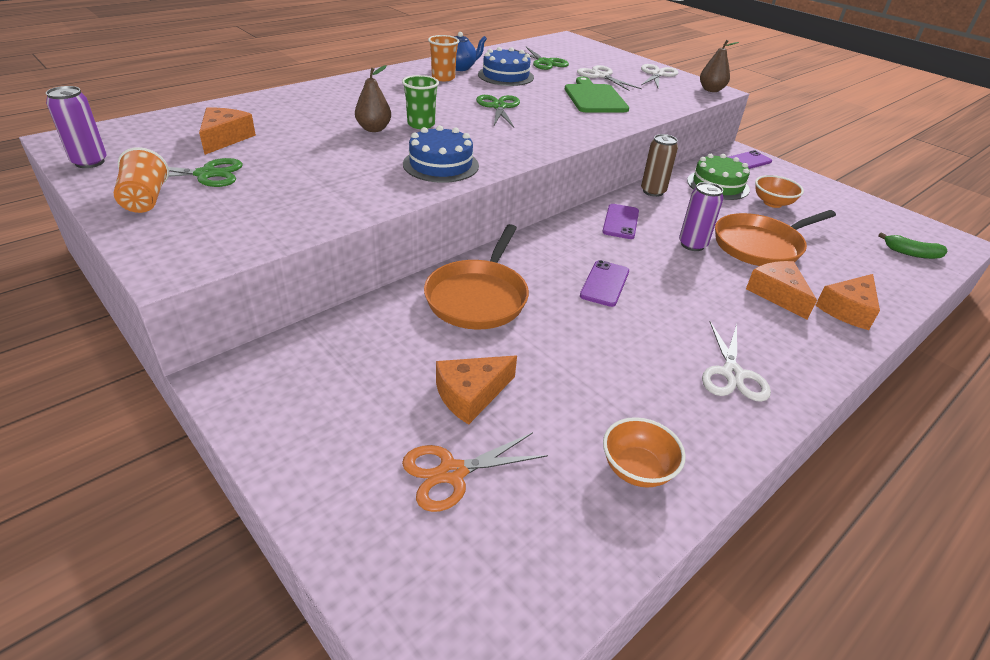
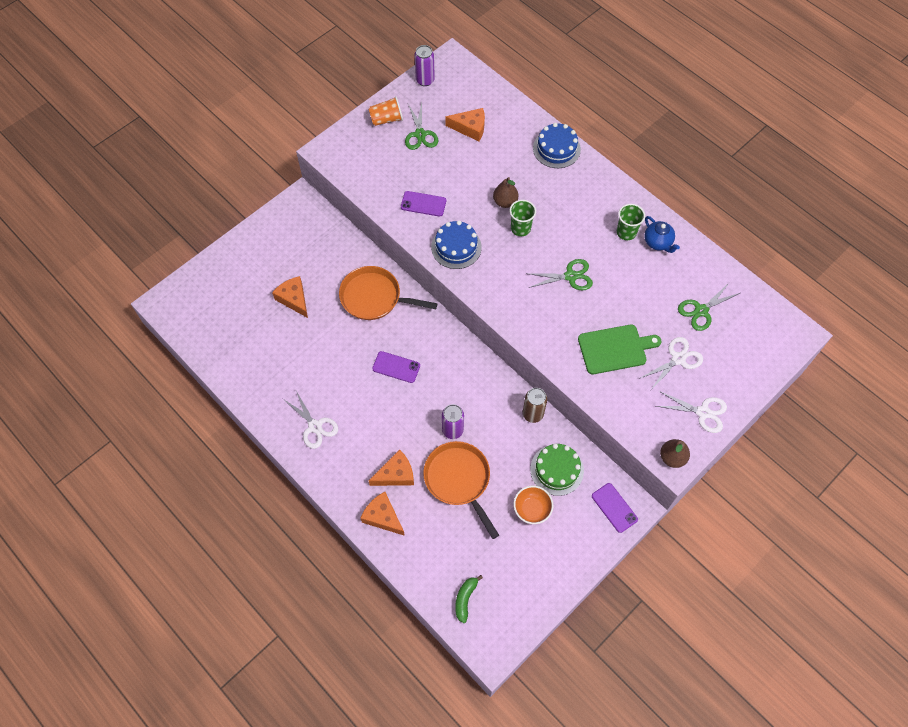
camera: 90 degrees right, 25 degrees up
(443, 78) = (626, 232): orange cup -> green cup
(452, 473) = (246, 295): orange scissors -> none
(505, 76) = (649, 279): blue cake -> blue cake (556, 149)
(621, 222) = (478, 384): purple phone -> purple phone (423, 204)
(637, 469) = (248, 369): orange bowl -> none
(732, 374) = (315, 426): white scissors -> white scissors turned 135 degrees counterclockwise

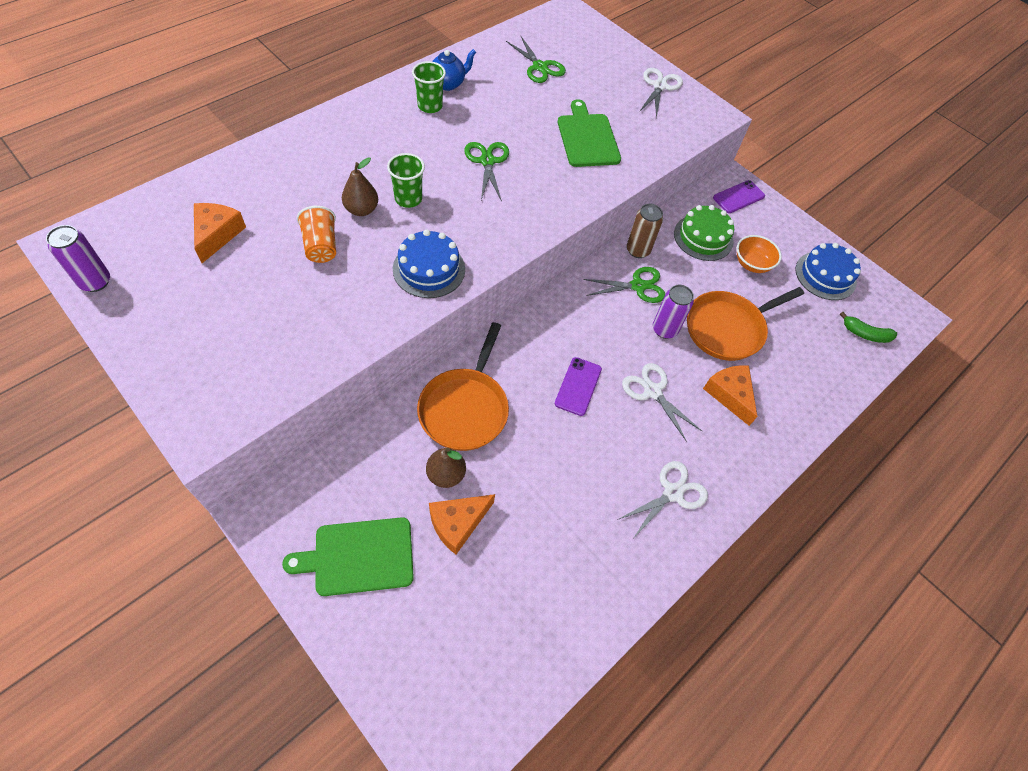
camera: 95 degrees left, 5 degrees down
(274, 251) = (359, 557): none -> green cutting board
(383, 517) = (787, 412): orange cheese -> none
(386, 119) = (160, 339): orange cup -> orange cup (321, 246)
(420, 134) = (209, 296): green scissors -> green scissors (638, 286)
(423, 204) = (346, 301): purple phone -> none
(556, 149) = (284, 149): blue cake -> blue cake (825, 275)
(672, 457) = (712, 115): brown pear -> brown pear (446, 475)
(678, 359) = (599, 93): white scissors -> white scissors (652, 391)

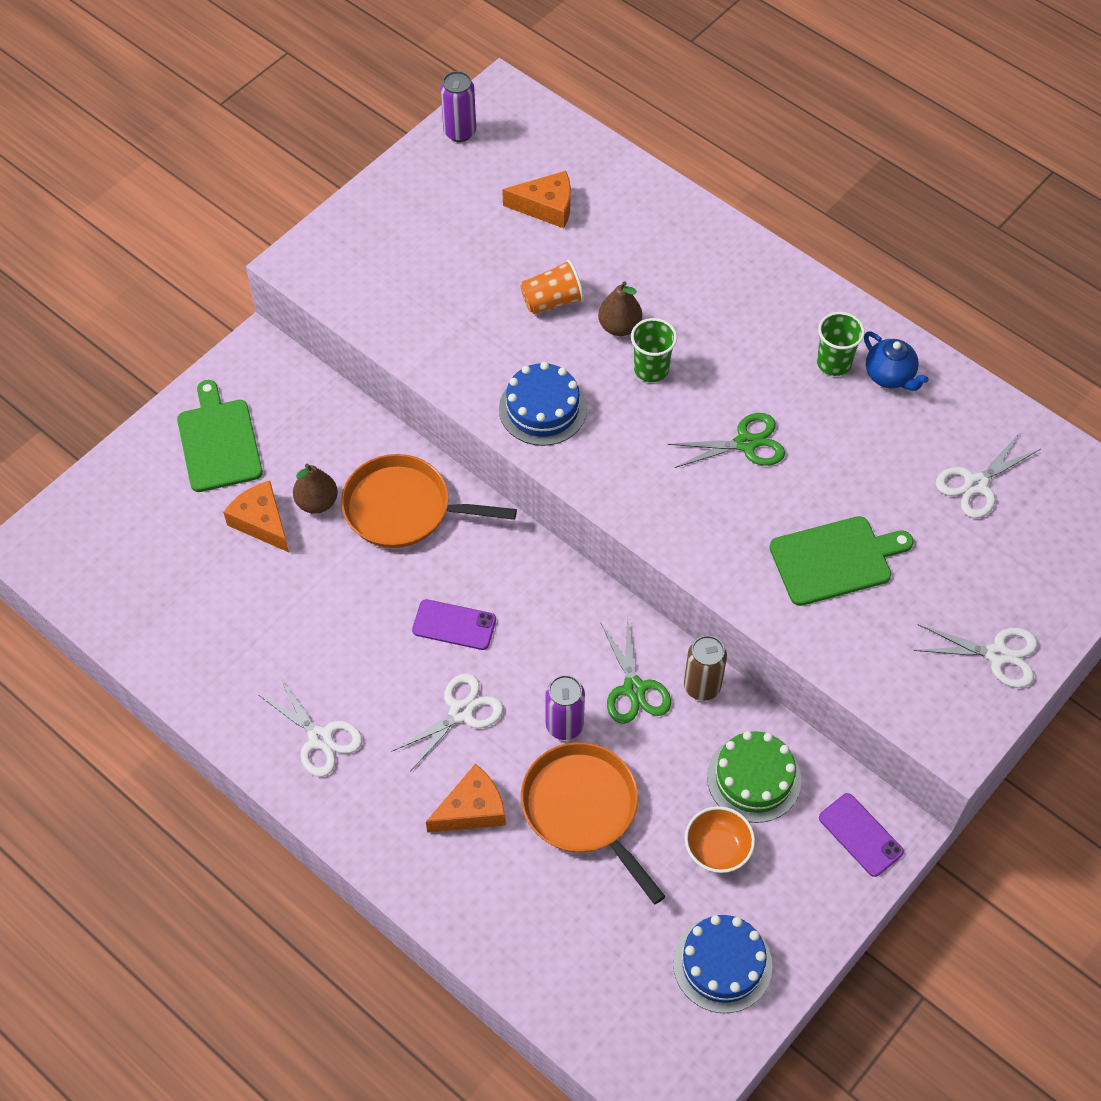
camera: 90 degrees right, 0 degrees up
(540, 67) = (976, 484): green scissors -> white scissors
(865, 334) = (616, 1014): green banana -> none

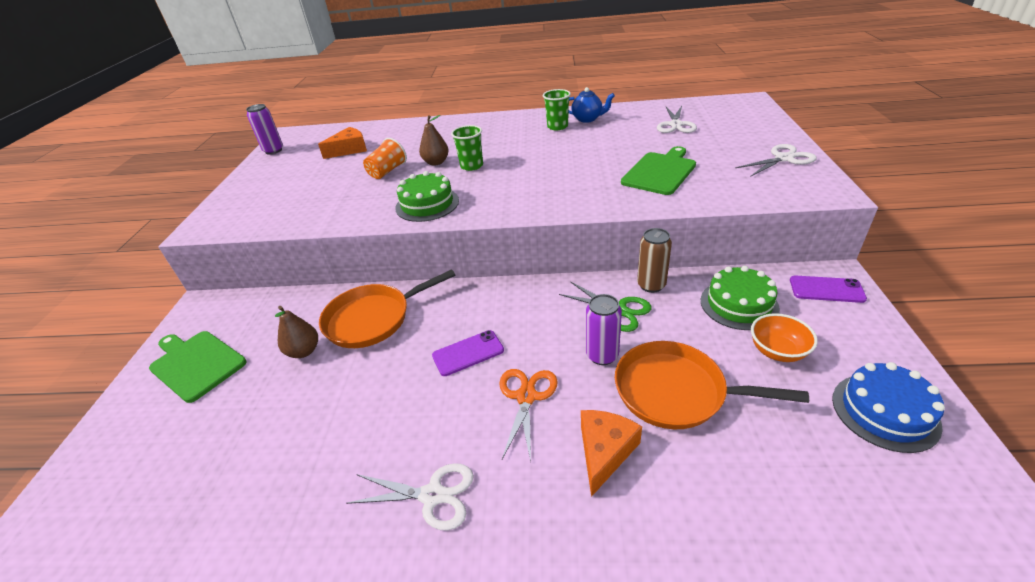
camera: 35 degrees left, 20 degrees down
(261, 522) = (265, 387): orange cheese -> none
(461, 712) = (526, 397): white scissors -> orange scissors
(542, 409) = (427, 204): blue cake -> green cake
(745, 443) = (555, 163): green scissors -> none

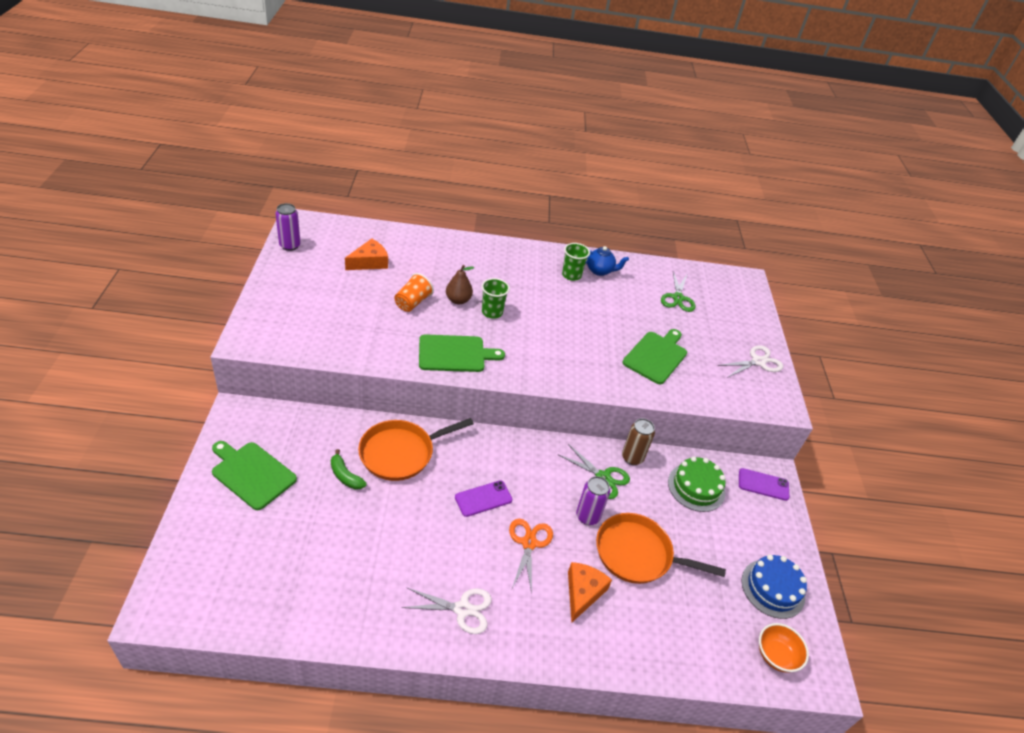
camera: 10 degrees left, 5 degrees up
(304, 351) = (345, 476): brown pear -> green banana
(427, 204) = (455, 354): green cake -> green cutting board
(675, 125) = (678, 298): white scissors -> green scissors
(777, 351) = (715, 532): orange bowl -> orange bowl (776, 655)

